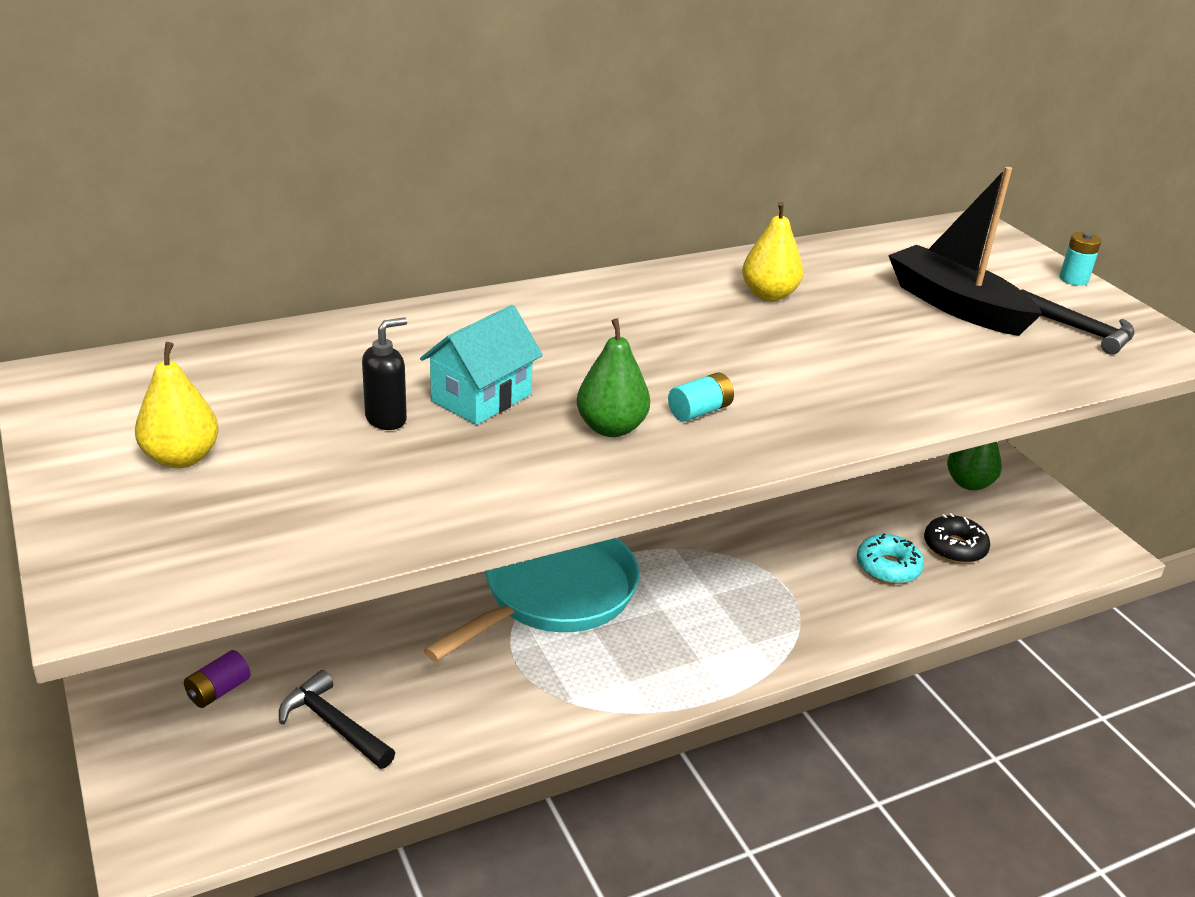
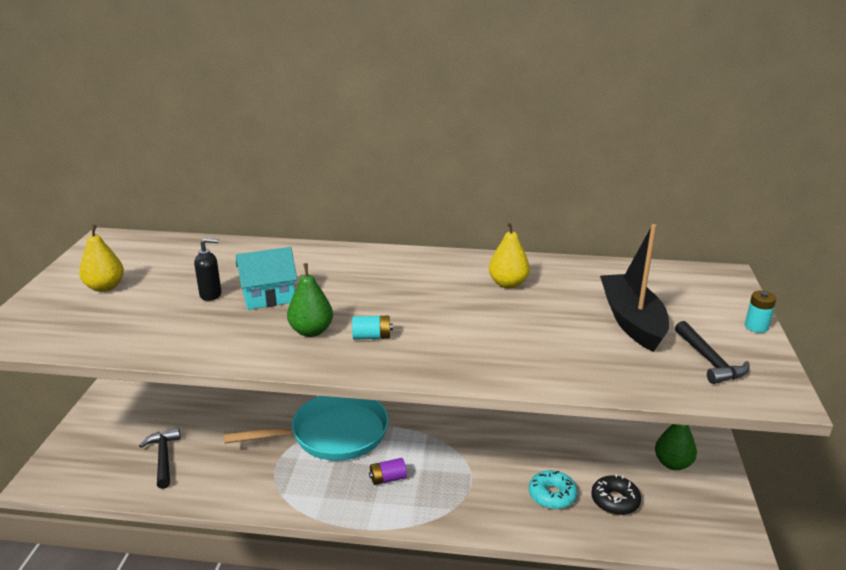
camera: 35 degrees right, 5 degrees down
(218, 691) = (135, 421): purple battery -> purple battery (388, 479)

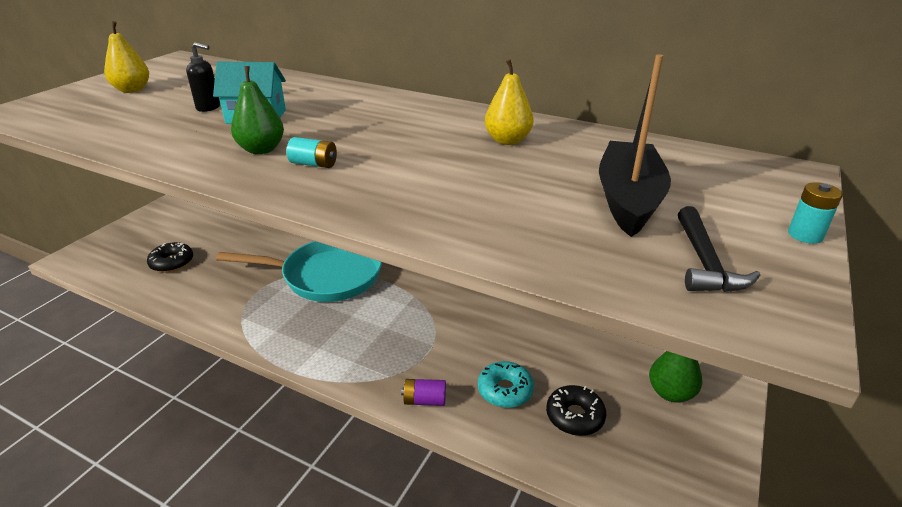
camera: 20 degrees right, 5 degrees up
(163, 458) = (172, 263): black hammer -> black donut
(388, 479) = (347, 329): purple battery -> purple battery (424, 400)

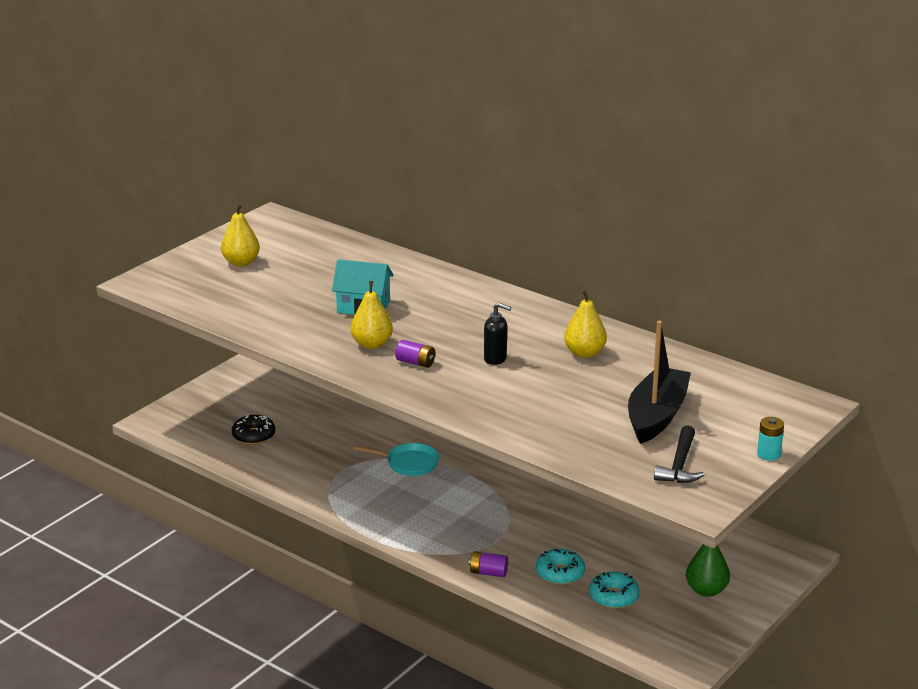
camera: 10 degrees right, 5 degrees down
(209, 107) = (318, 292): black soap dispenser -> black soap dispenser (495, 359)
(261, 150) = (372, 344): green pear -> yellow pear
(314, 164) = (415, 362): turquoise battery -> purple battery
(326, 276) = (408, 463): turquoise pan -> turquoise pan, size x0.53
(574, 416) = (613, 597): black donut -> turquoise donut

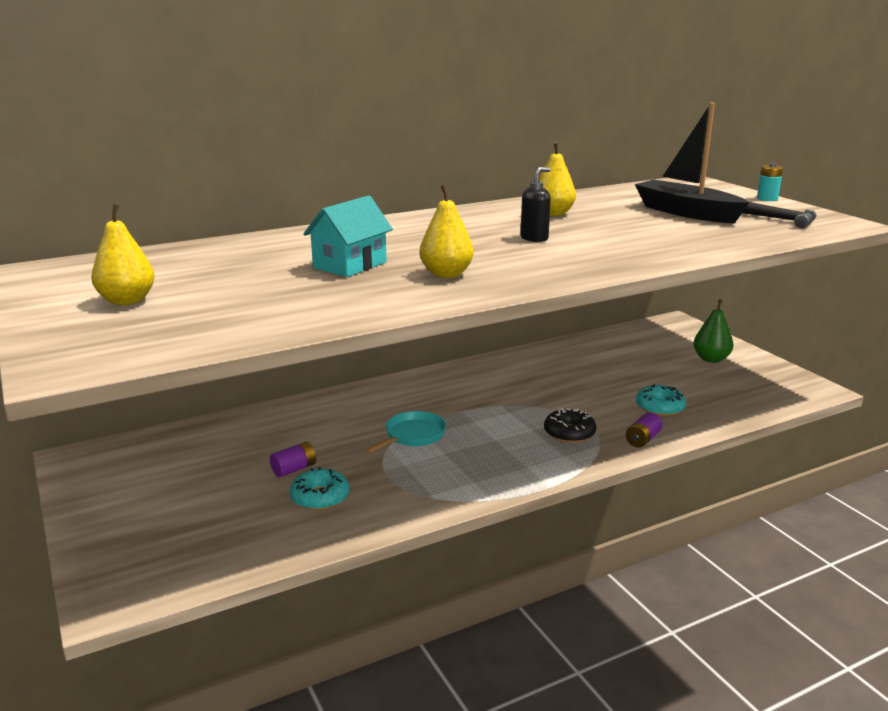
camera: 65 degrees left, 5 degrees down
(253, 435) = (249, 520): black donut -> black donut (569, 433)
(415, 362) = (510, 264): purple battery -> purple battery (294, 469)
(613, 597) = (707, 394): turquoise donut -> turquoise donut (320, 497)

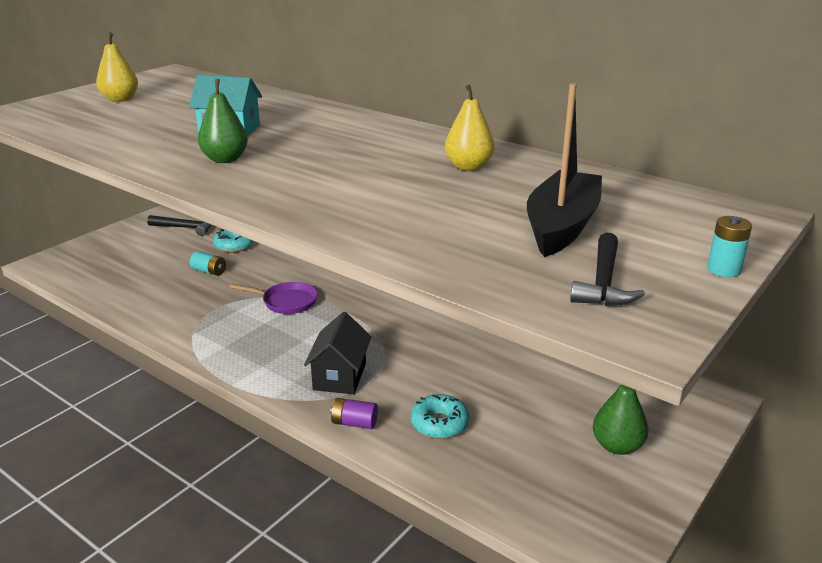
camera: 65 degrees right, 5 degrees up
(149, 470) = (186, 228): none -> black hammer
(294, 469) = (209, 271): purple battery -> turquoise battery
(320, 497) = (174, 291): turquoise donut -> turquoise donut (234, 245)
(412, 436) = (286, 302): turquoise pan -> purple pan
(446, 274) = (225, 159): yellow pear -> green pear
(534, 238) = (364, 172): black soap dispenser -> none
(569, 433) = (340, 376): black donut -> black house

